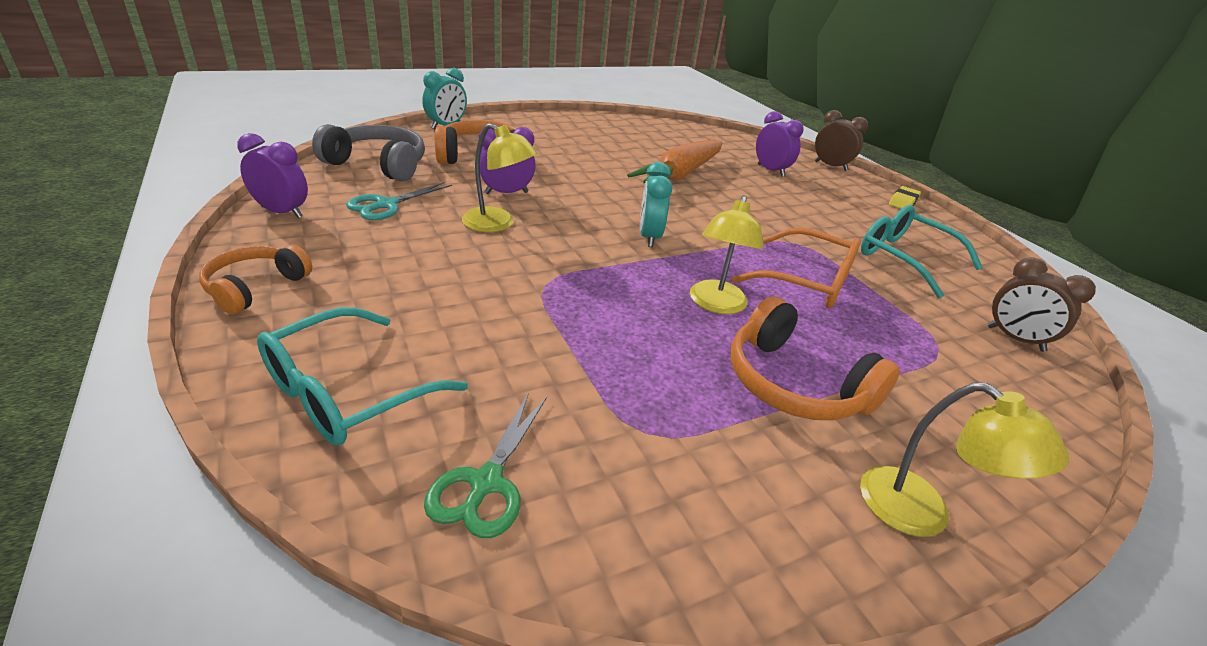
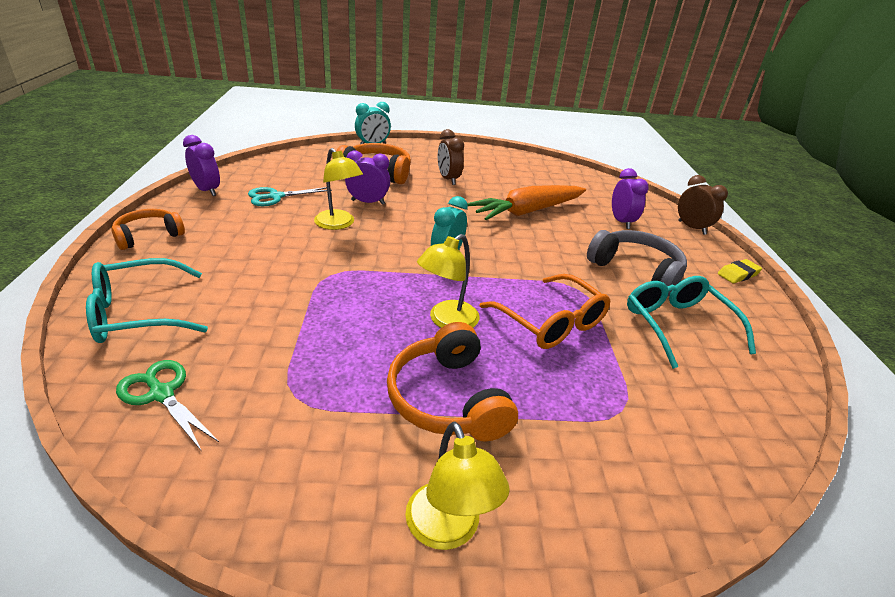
camera: 25 degrees right, 0 degrees up
(378, 165) = (297, 167): grey headphones -> grey headphones (636, 270)
(486, 483) = (161, 394): green scissors -> green scissors turned 90 degrees clockwise
(1015, 339) = (718, 426): brown clock -> brown clock (448, 179)

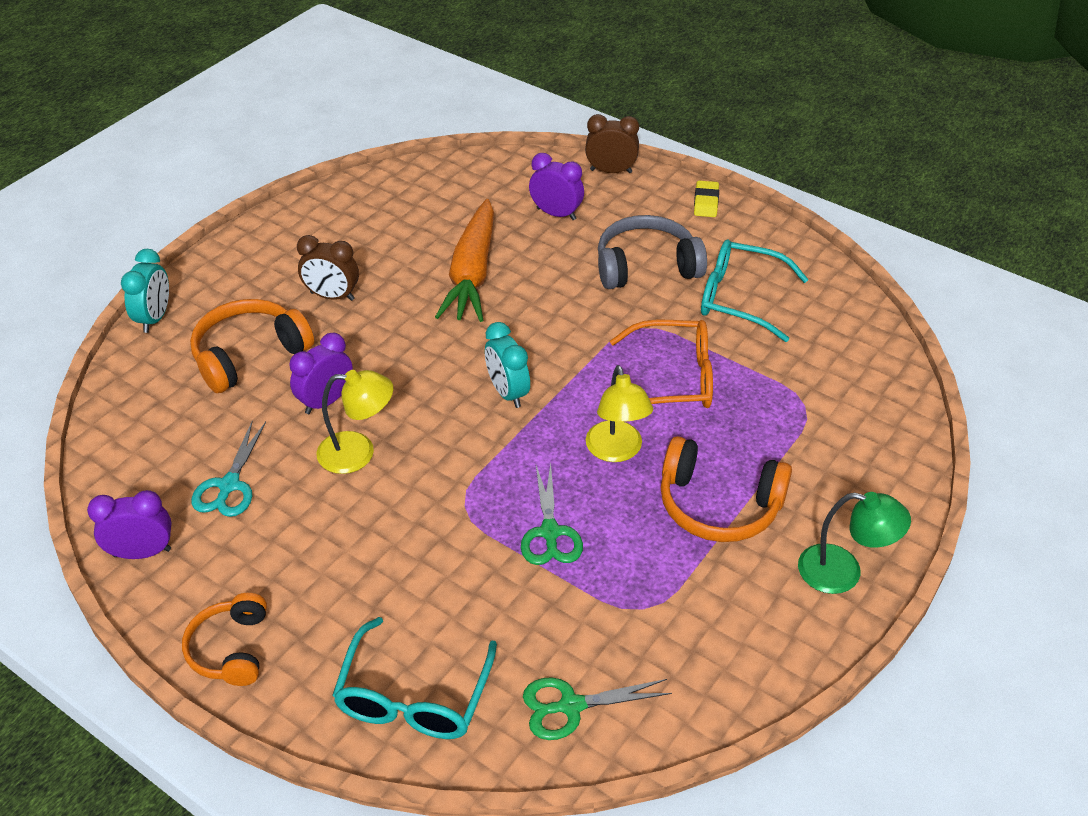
camera: 50 degrees left, 10 degrees up
(337, 319) = (550, 532): none -> green scissors
(448, 530) = (843, 572): yellow lamp -> green lamp

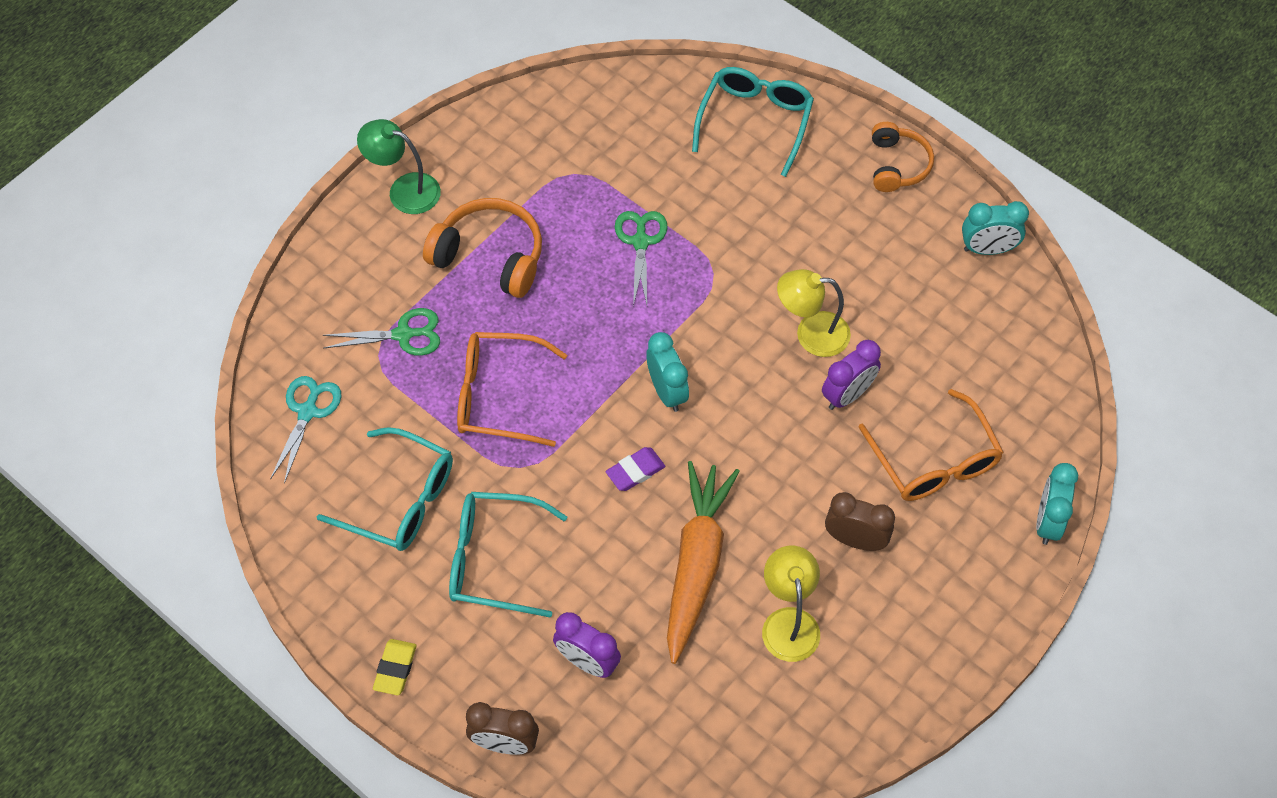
camera: 175 degrees left, 15 degrees up
(142, 552) = (987, 249): purple clock -> turquoise clock
(229, 485) = (926, 308): turquoise scissors -> turquoise scissors (307, 412)
(249, 355) = (934, 461): orange headphones -> orange glasses
(532, 331) = (635, 471): none -> purple eraser
(571, 706) = (640, 107): green scissors -> green scissors (403, 334)
(616, 451) = (570, 317): yellow lamp -> yellow lamp (789, 622)
(646, 266) = (494, 559): grey headphones -> turquoise glasses

